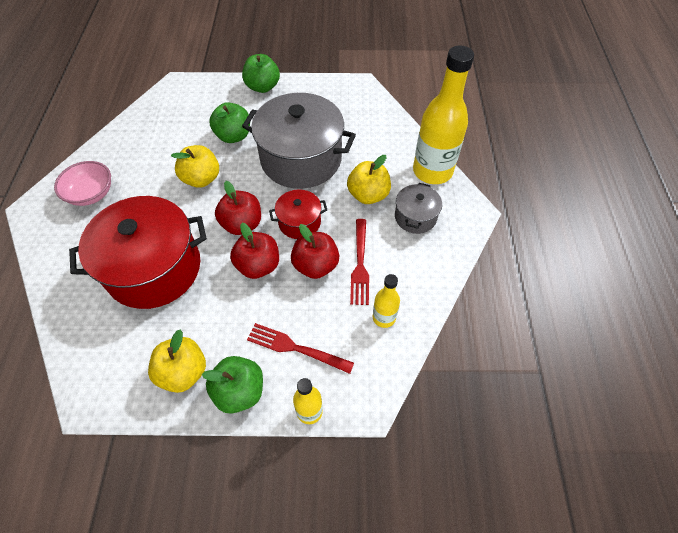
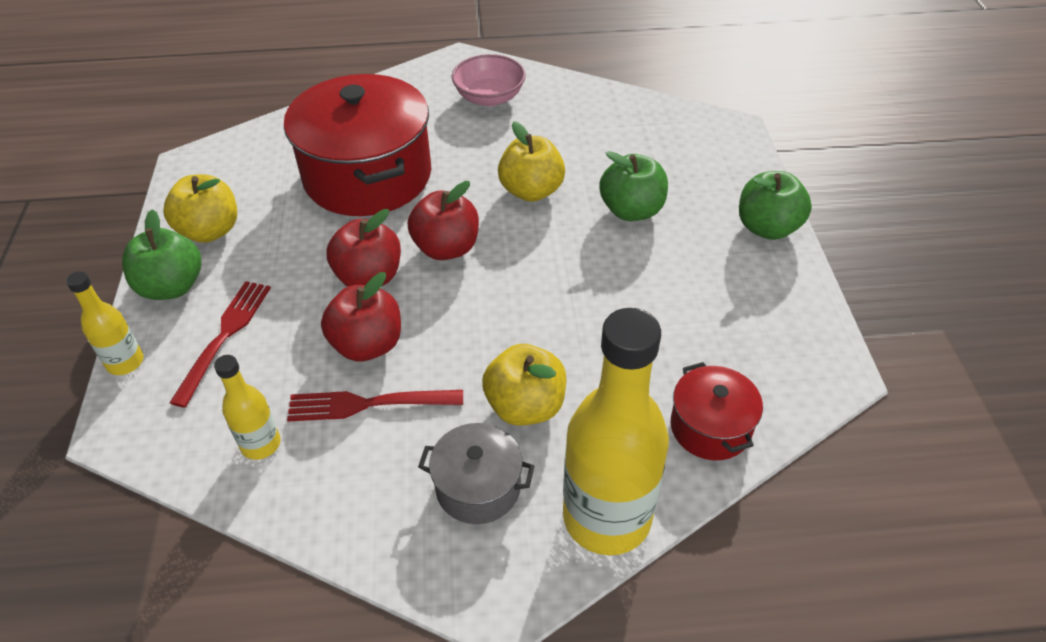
camera: 85 degrees right, 10 degrees down
(299, 222) = (454, 315): red pot -> red pot (710, 427)
(301, 159) = (597, 301): grey pot -> none

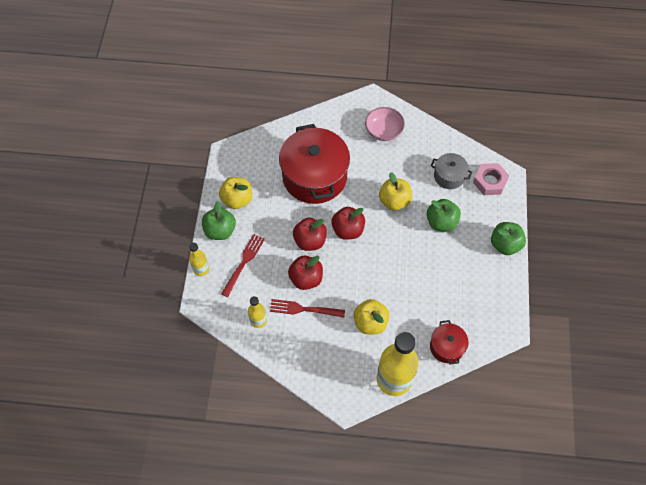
camera: 10 degrees right, 15 degrees up
(478, 487) = (344, 356): grey pot -> grey pot (449, 176)
(703, 140) = (490, 181): none -> pink nut

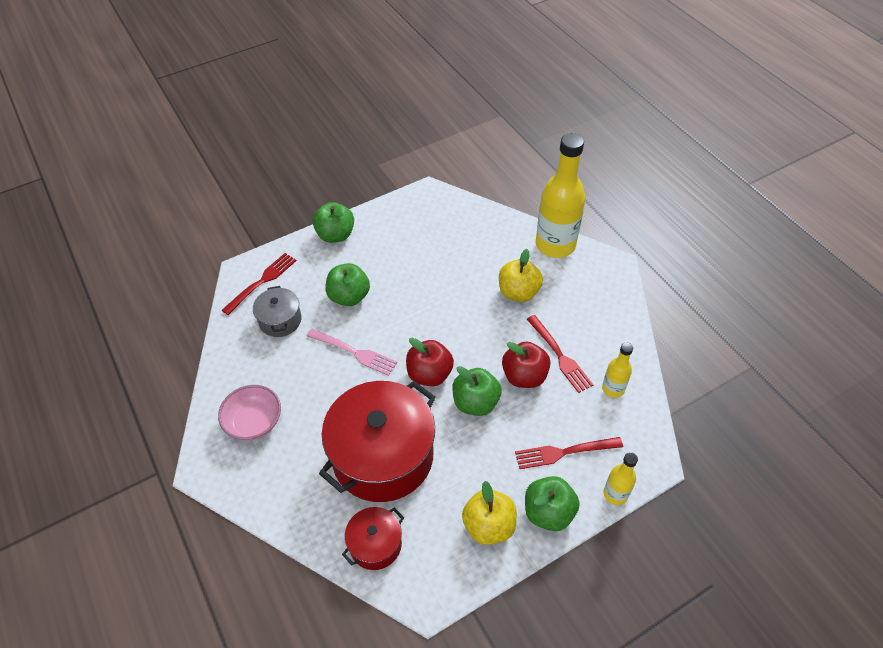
camera: 125 degrees left, 10 degrees down
(310, 241) = (475, 402): red apple -> green apple
(394, 201) = (354, 352): yellow apple -> pink fork
(447, 347) = (486, 225): red pot -> red pot (375, 544)
(490, 181) = (262, 282): pink nut -> red fork

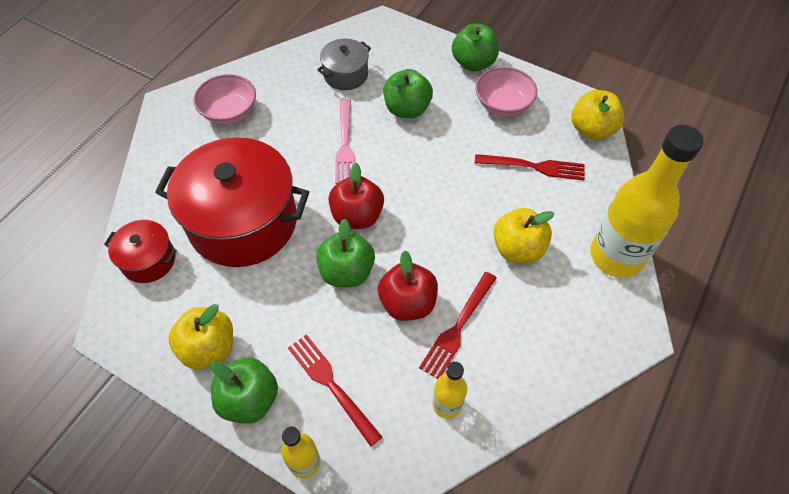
camera: 60 degrees right, 5 degrees up
(262, 282) = (379, 41): red fork -> red fork (534, 167)
(389, 238) = (503, 104): none -> pink bowl
(448, 203) = (591, 130): none -> yellow apple

